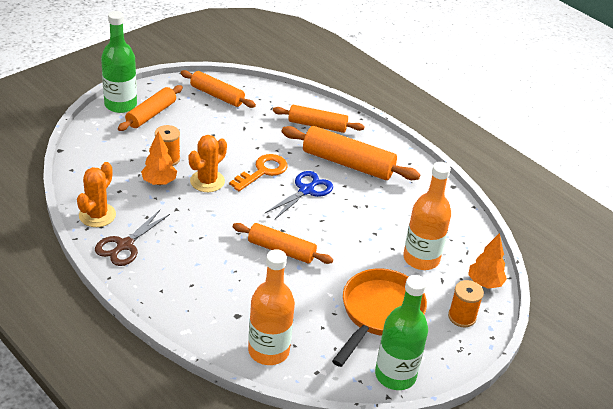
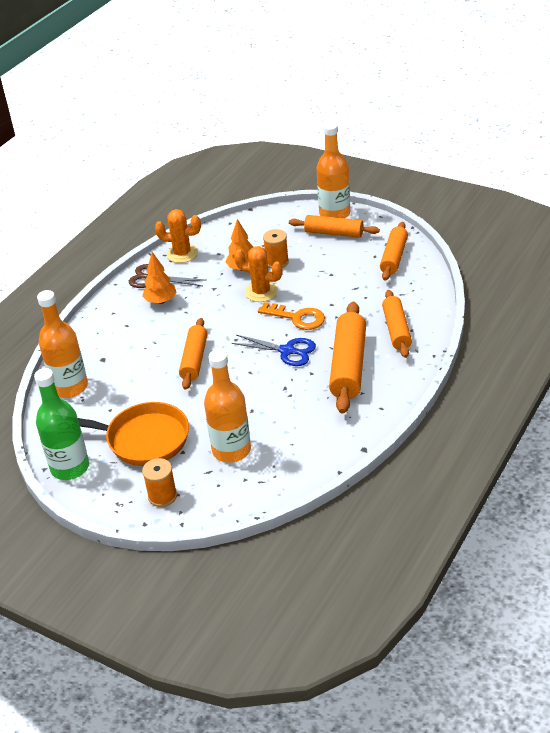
camera: 80 degrees right, 0 degrees up
(120, 105) = (334, 214): green bottle -> orange bottle
(484, 283) = (219, 503): orange tree -> orange tree (161, 301)

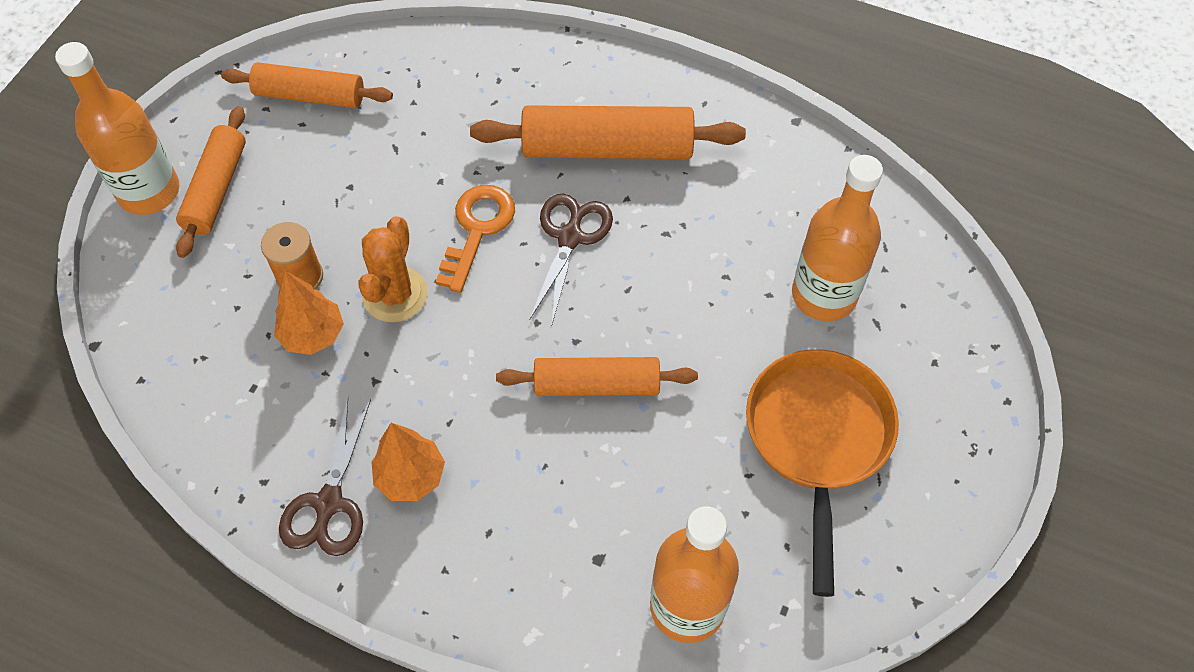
camera: 100 degrees left, 20 degrees up
(70, 467) = (906, 553): green bottle -> none
(162, 496) = (943, 383): orange spool -> none
(182, 254) = (244, 460): orange cactus -> none
(287, 351) = (570, 237): blue scissors -> brown scissors
(396, 330) = (515, 88): orange rolling pin -> none

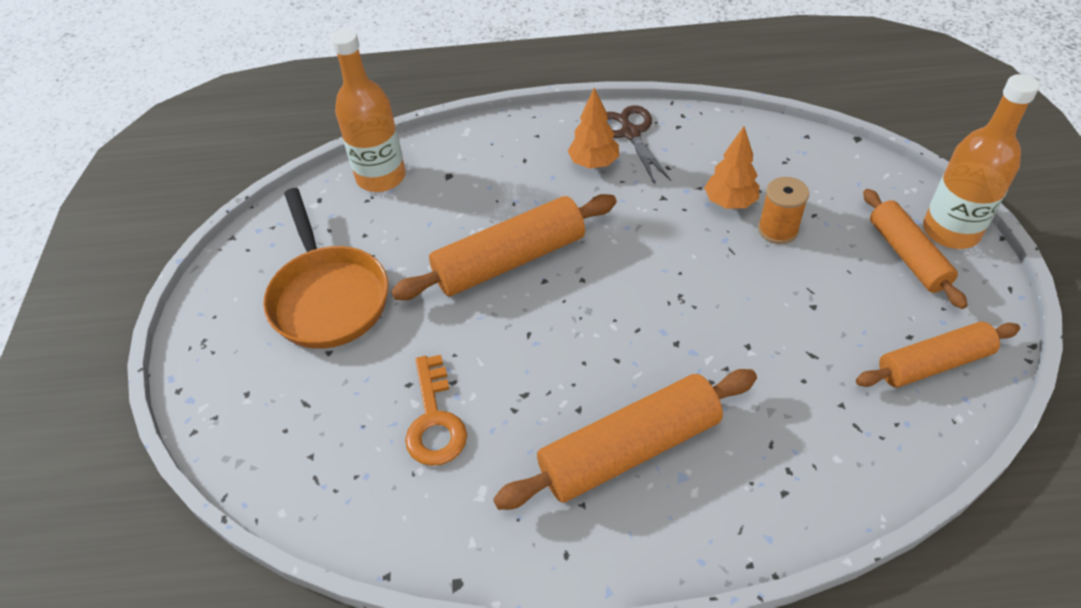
camera: 155 degrees right, 10 degrees down
(395, 295) = (700, 250): orange cactus -> none
(477, 230) = (682, 322): orange key -> orange key (435, 420)
(570, 237) = (603, 352): brown scissors -> none
(596, 384) = (510, 260): orange rolling pin -> orange rolling pin, size x1.52
(824, 295) = (360, 405): orange bottle -> none

